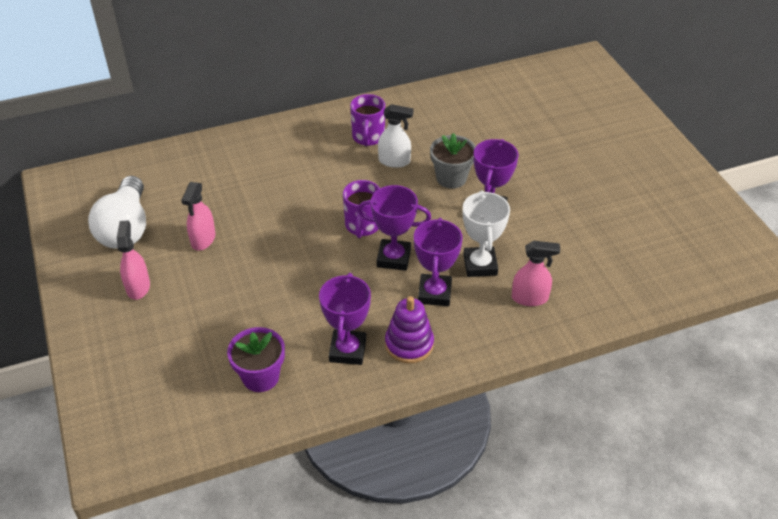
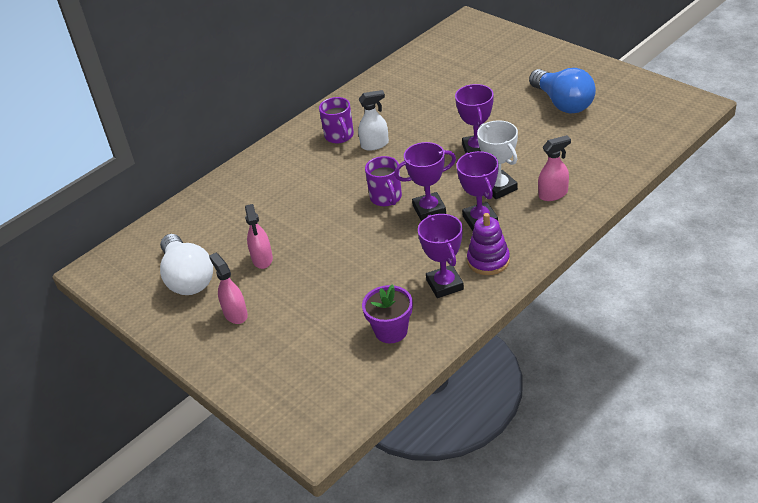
camera: 20 degrees left, 5 degrees down
(451, 178) = (429, 139): grey flower pot -> none
(616, 195) = (563, 103): none -> blue light bulb

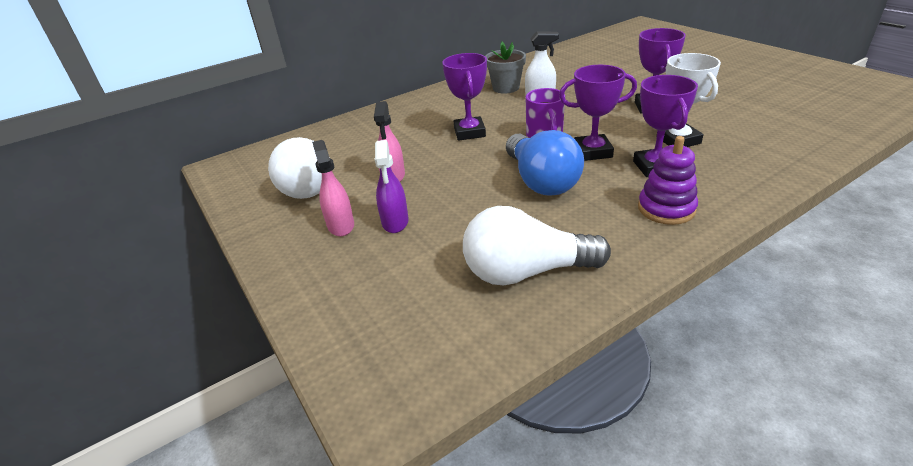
camera: 10 degrees right, 5 degrees down
(279, 304) = (395, 222): none -> purple spray bottle
(339, 136) = (506, 88): purple mug -> grey flower pot
(391, 331) = (526, 272): purple flower pot -> white light bulb
(445, 284) = (606, 228): purple trophy -> purple trophy (469, 132)
(553, 194) = (748, 152): pink spray bottle -> none
(563, 103) = (748, 79): blue light bulb -> blue light bulb (541, 181)

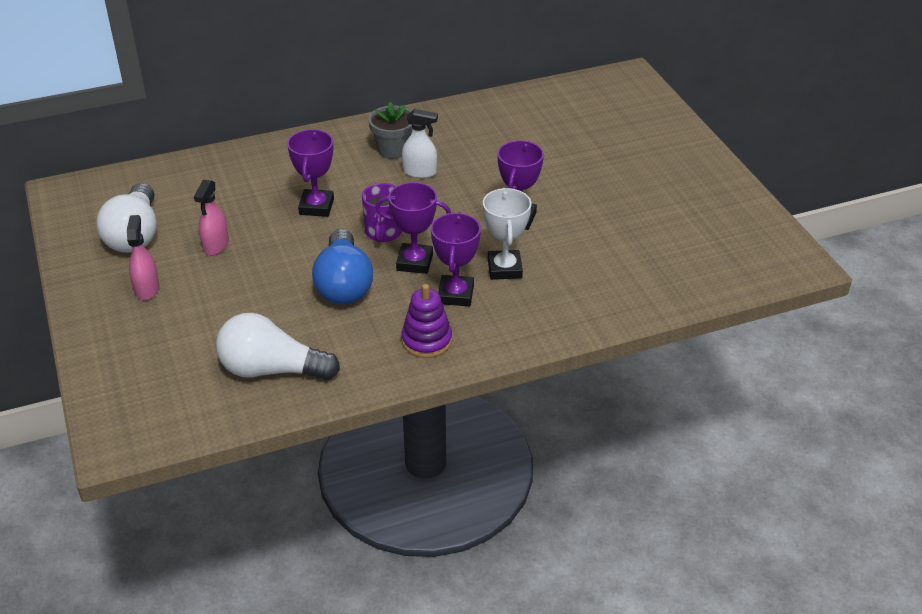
camera: 10 degrees right, 5 degrees up
(395, 222) = (194, 297): purple spray bottle -> none

